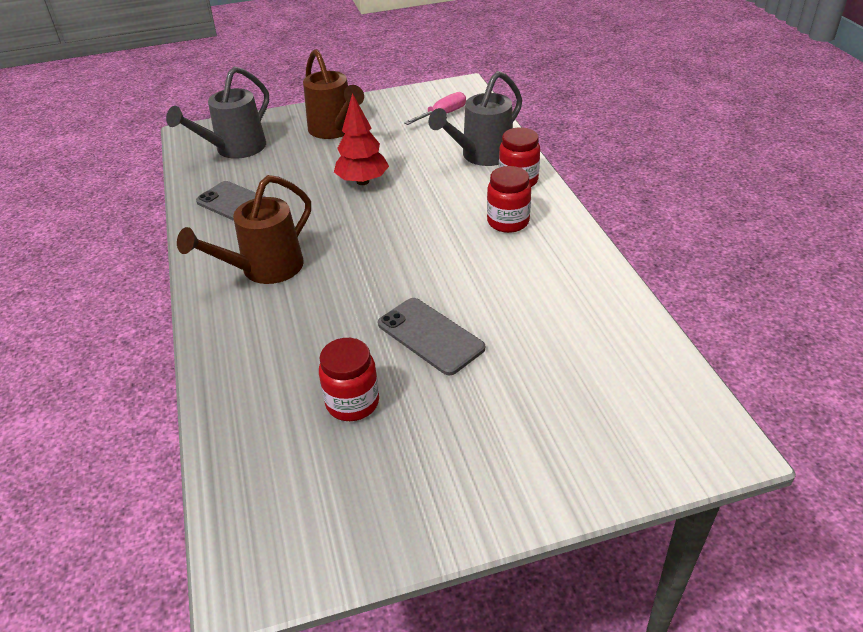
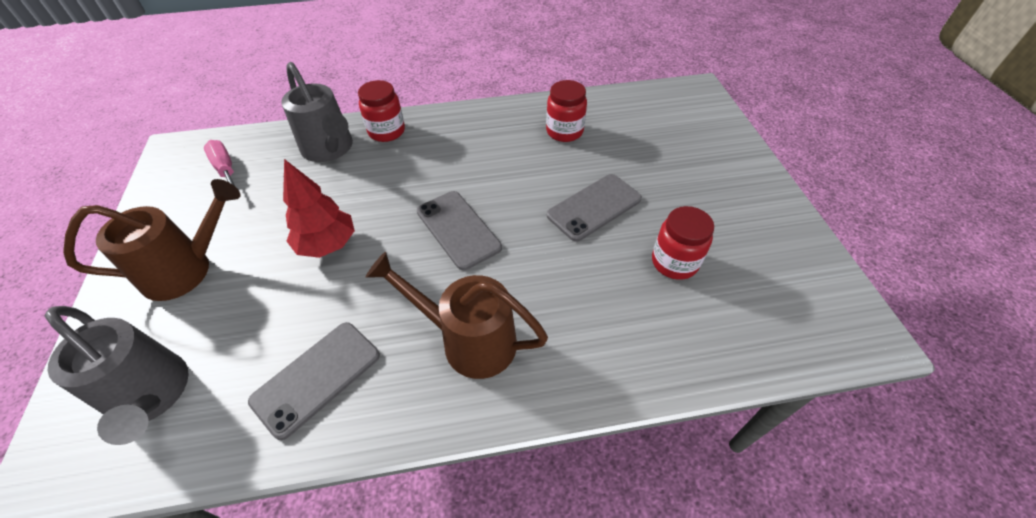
camera: 85 degrees left, 10 degrees up
(264, 269) = (468, 340): brown watering can -> brown watering can turned 150 degrees clockwise
(387, 246) = (458, 229): none -> grey phone
(508, 222) = (448, 145): red jar -> red jar (564, 131)

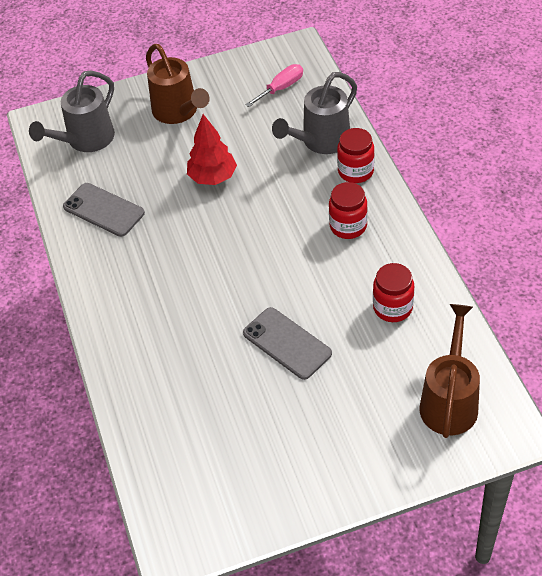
camera: 85 degrees right, 0 degrees up
(458, 229) = (242, 252): grey phone -> none
(468, 340) = (139, 281): brown watering can -> brown watering can (450, 401)
(674, 262) = (230, 407): red jar -> red jar (348, 226)

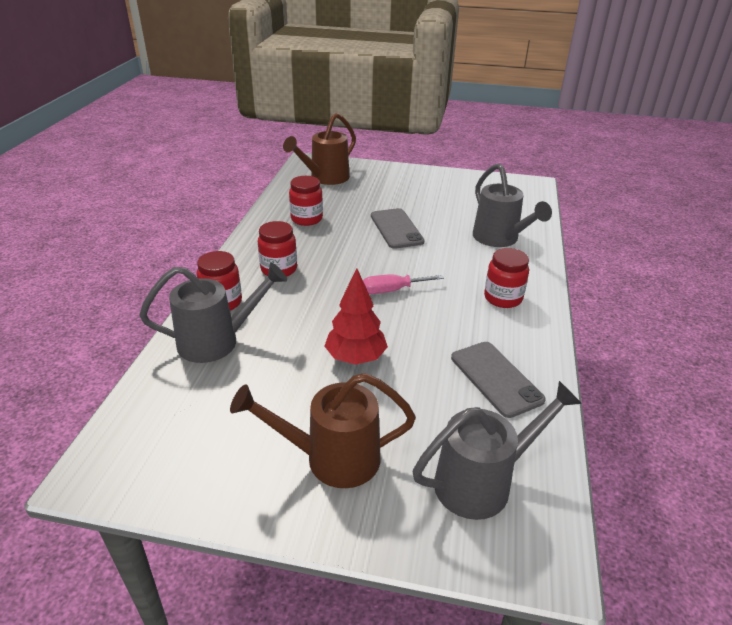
camera: 155 degrees left, 15 degrees down
(129, 294) = (503, 298): none -> red jar
(167, 385) = (499, 239): none -> grey watering can
(178, 112) = (331, 458): brown watering can -> brown watering can turned 90 degrees counterclockwise
(281, 88) = (182, 423): pink screwdriver -> pink screwdriver (392, 290)

